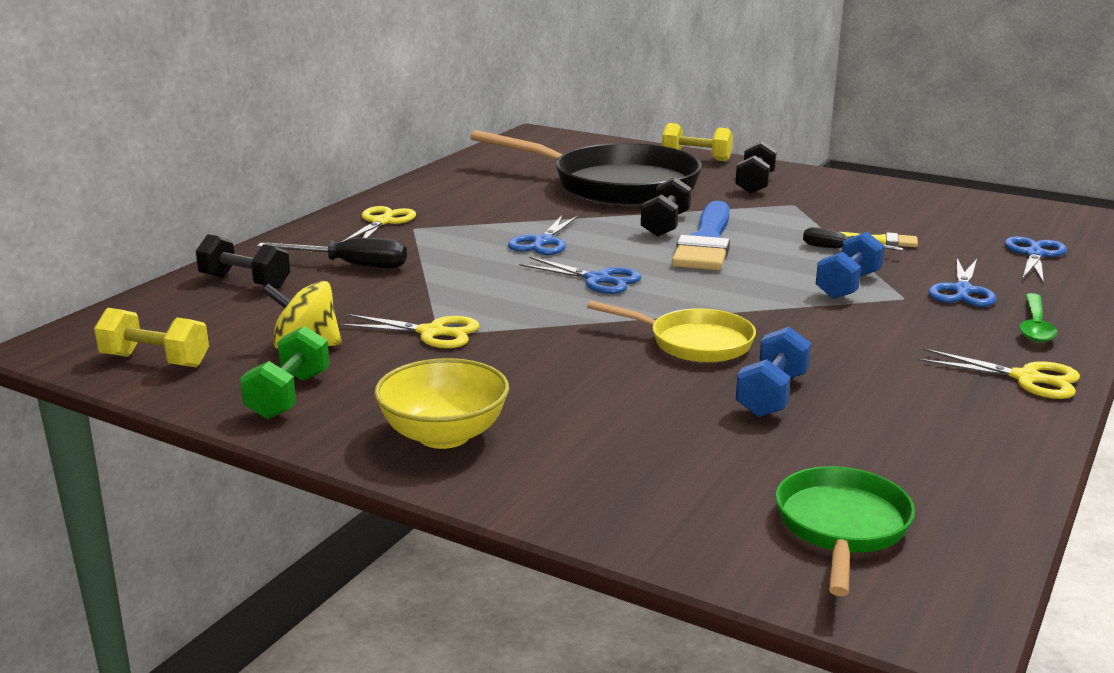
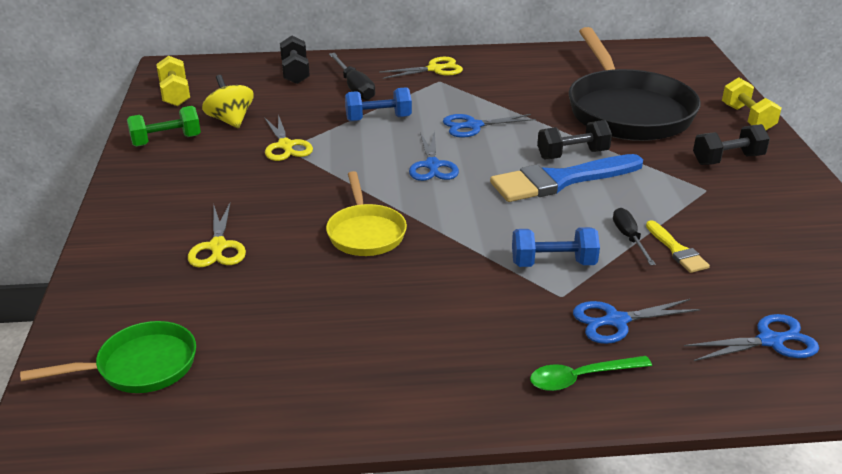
camera: 55 degrees right, 10 degrees up
(444, 435) = (157, 198): yellow bowl -> none
(772, 395) = (310, 287): blue dumbbell -> blue dumbbell (378, 119)
(1026, 378) = (458, 395): yellow scissors -> yellow scissors (218, 247)

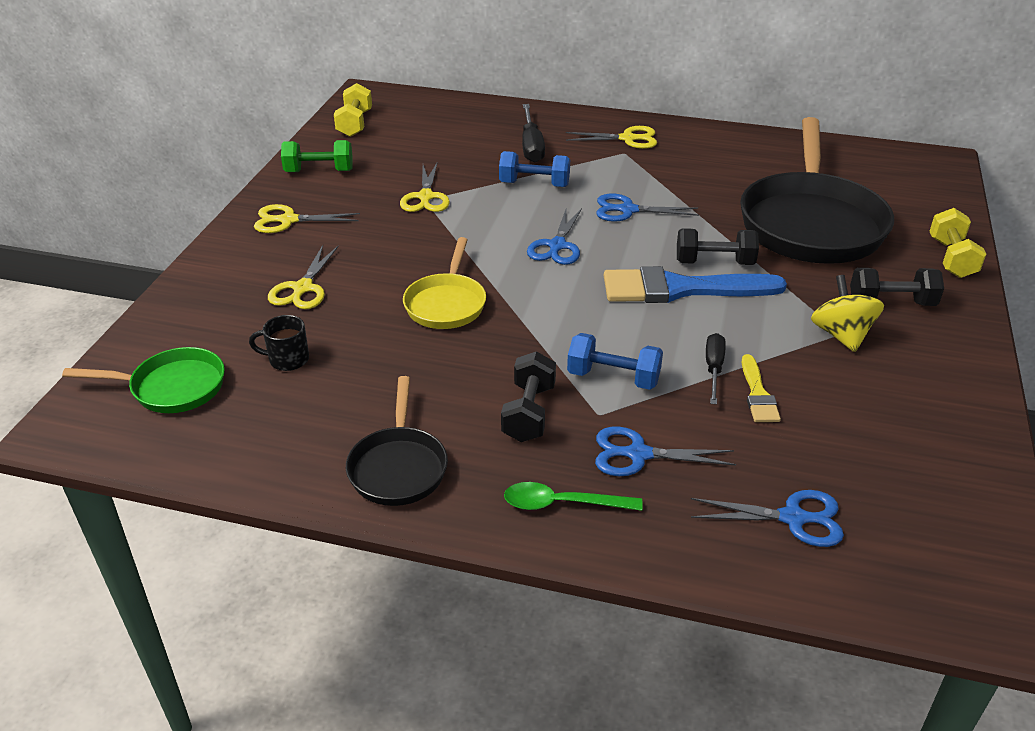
camera: 20 degrees right, 5 degrees up
(163, 189) = (288, 220): none -> yellow scissors
(230, 120) = (390, 160): yellow spinning top -> yellow spinning top (841, 335)
(244, 314) = (287, 359): none -> black mug
(295, 73) = (482, 119): black dumbbell -> black dumbbell (529, 413)
(415, 384) = (398, 467): none -> black pan

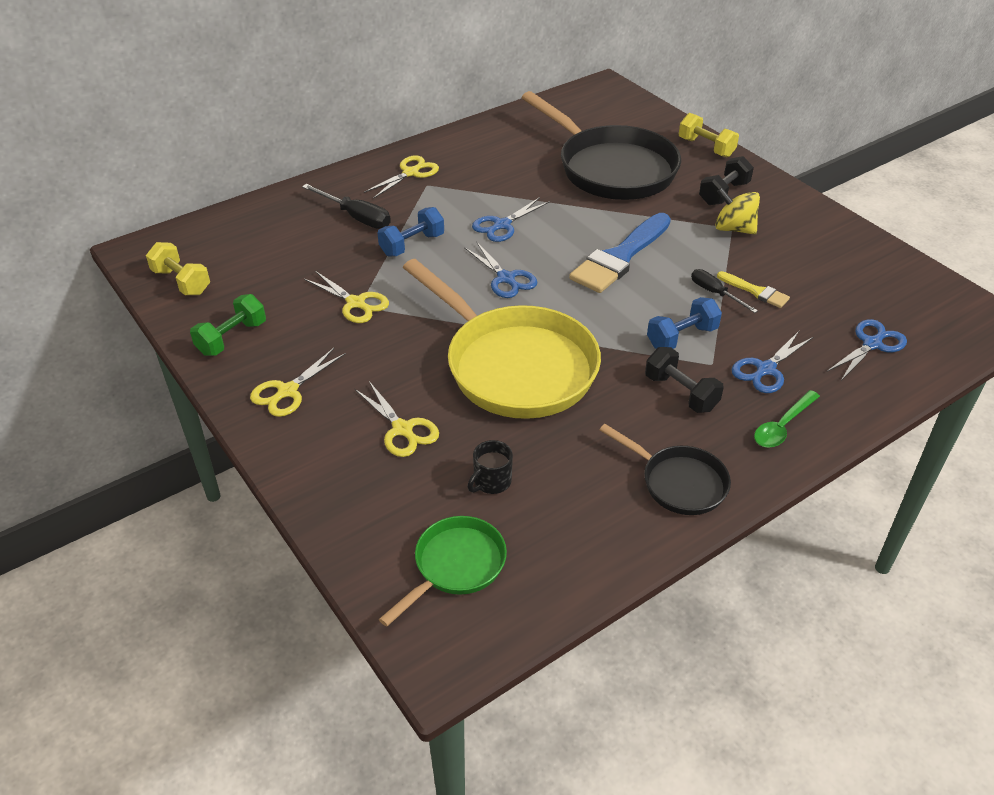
camera: 50 degrees left, 5 degrees up
(446, 304) = (514, 366): yellow pan -> yellow pan, size x1.99
(714, 262) = (607, 228): black dumbbell -> none

